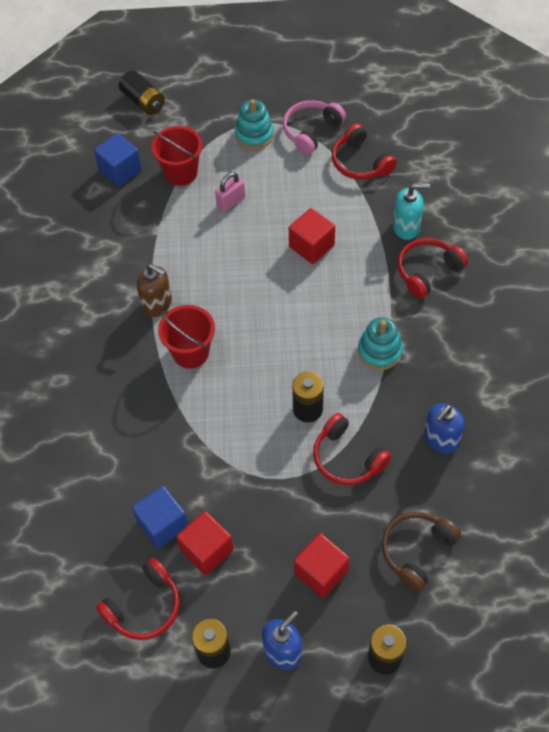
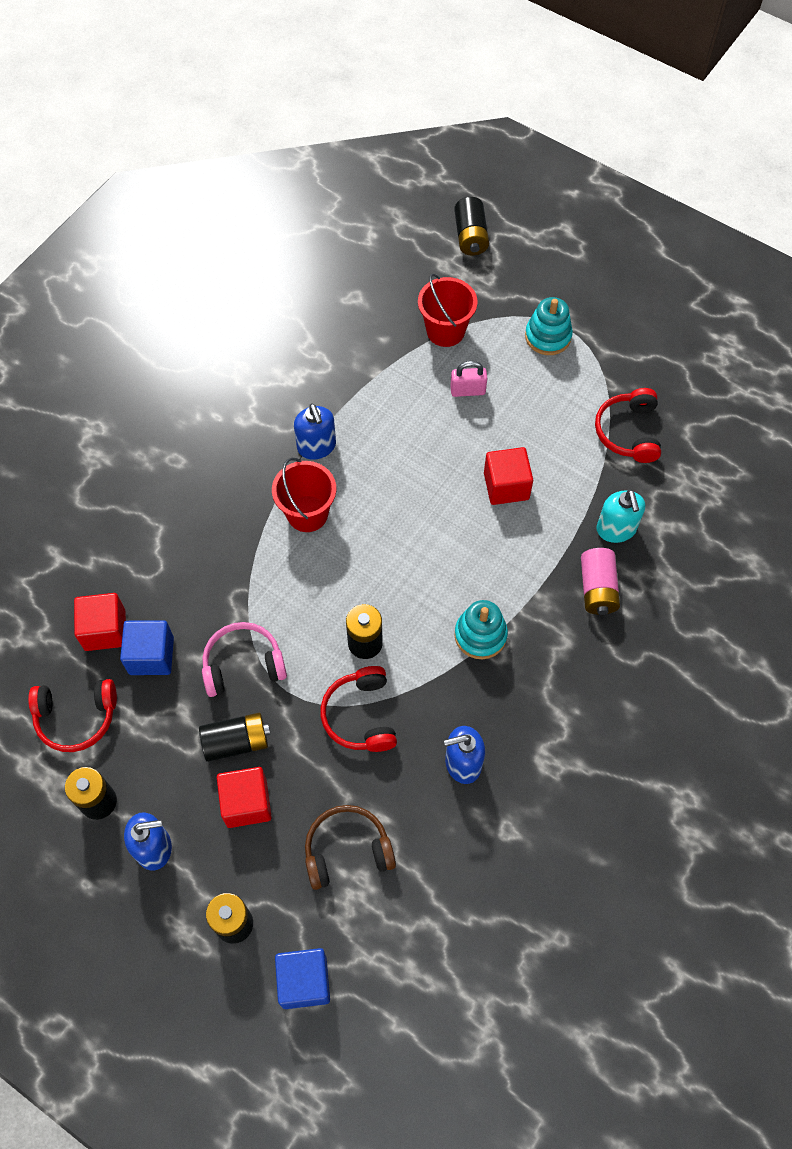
camera: 35 degrees right, 5 degrees up
(120, 170) = (392, 293): blue cube -> blue cube (304, 981)
(157, 304) = (316, 447): brown soap dispenser -> blue soap dispenser
(206, 550) = (168, 707): red cube -> red cube (105, 630)
(277, 537) = (236, 742): none -> black battery
(311, 131) = (607, 368): pink headphones -> pink headphones (243, 664)
(406, 227) = (616, 529): turquoise soap dispenser -> turquoise soap dispenser turned 45 degrees clockwise
(427, 271) = (597, 588): red headphones -> pink battery

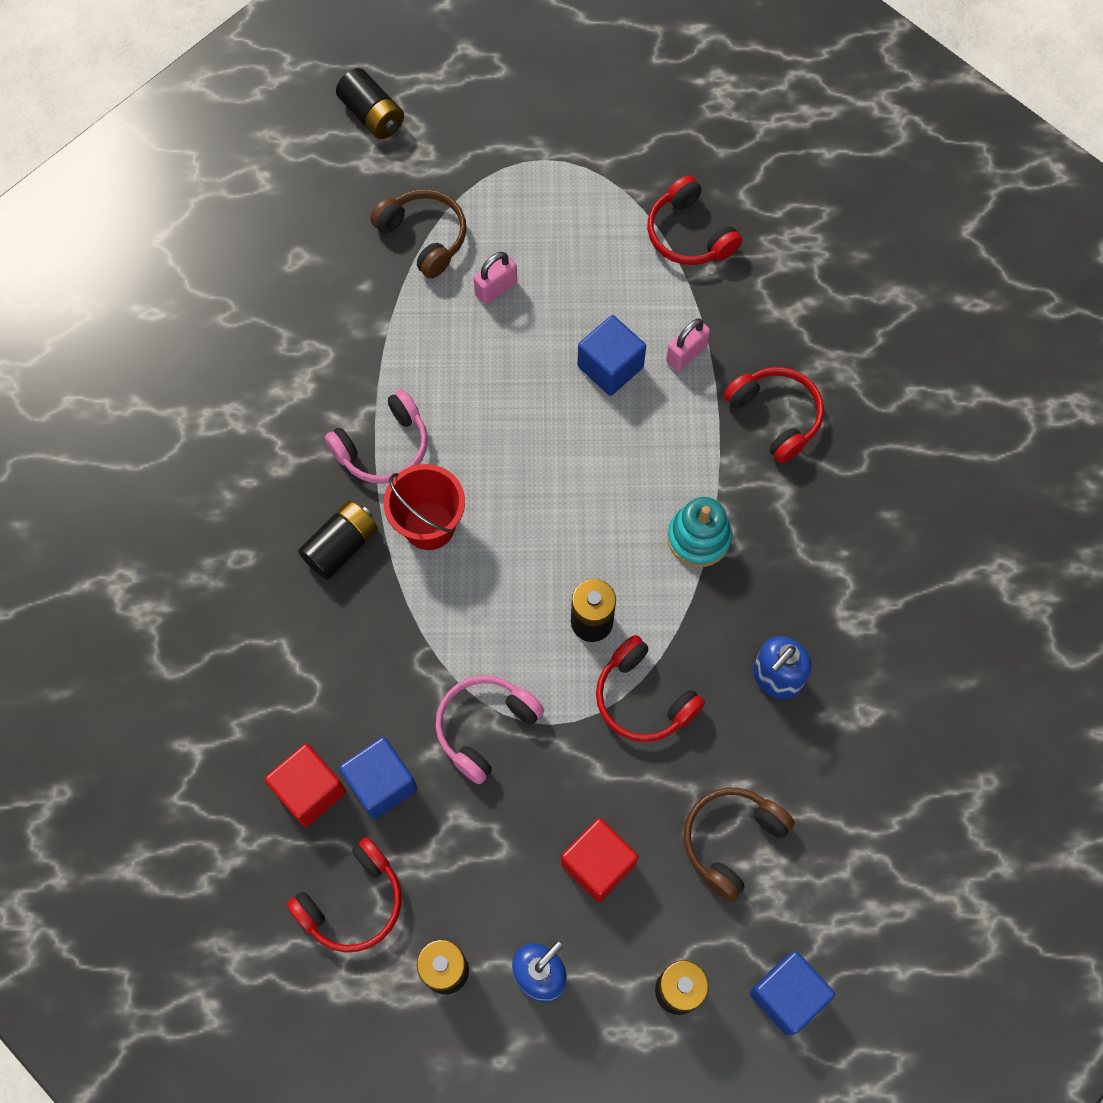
camera: 35 degrees left, 5 degrees up
(236, 742) = (540, 811): black battery -> black battery (341, 546)
(316, 447) = (383, 447): blue soap dispenser -> pink headphones
(445, 331) = (424, 237): red bucket -> brown headphones
(506, 486) = (610, 367): red cube -> blue cube
(548, 336) = (535, 180): turquoise stacking toy -> none
(565, 509) = (686, 354): none -> pink padlock
(597, 588) = (775, 416): pink battery -> red headphones
(616, 529) = (749, 344): turquoise soap dispenser -> none

